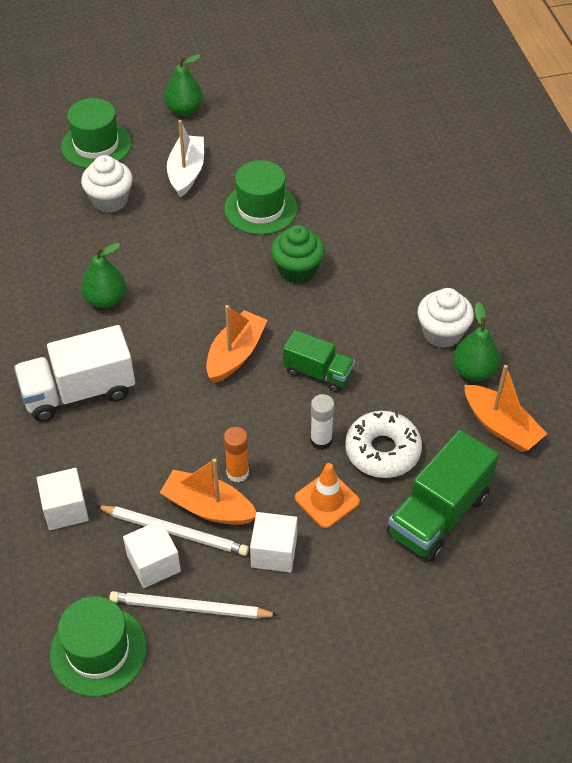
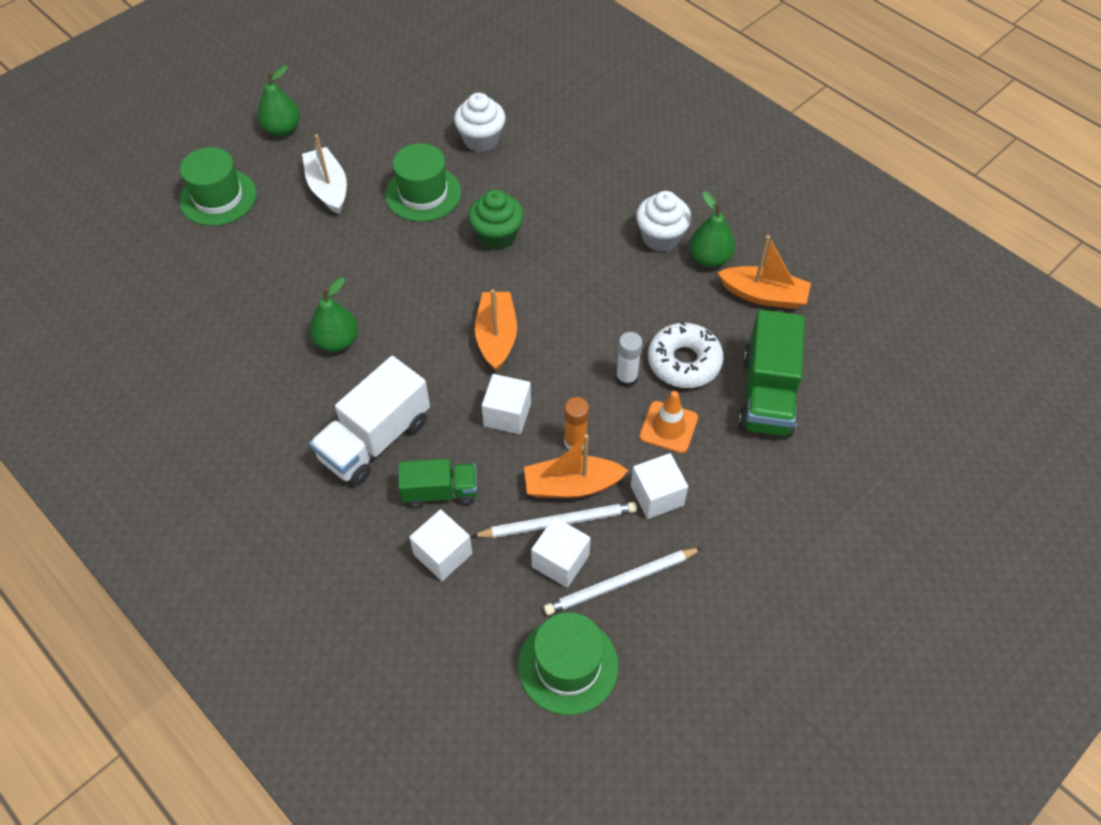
camera: 30 degrees left, 5 degrees up
(110, 200) = (272, 245): white cupcake -> white cupcake (481, 139)
(198, 422) = (507, 414): none -> white cube
(318, 373) = (581, 320): green truck -> green truck (440, 492)

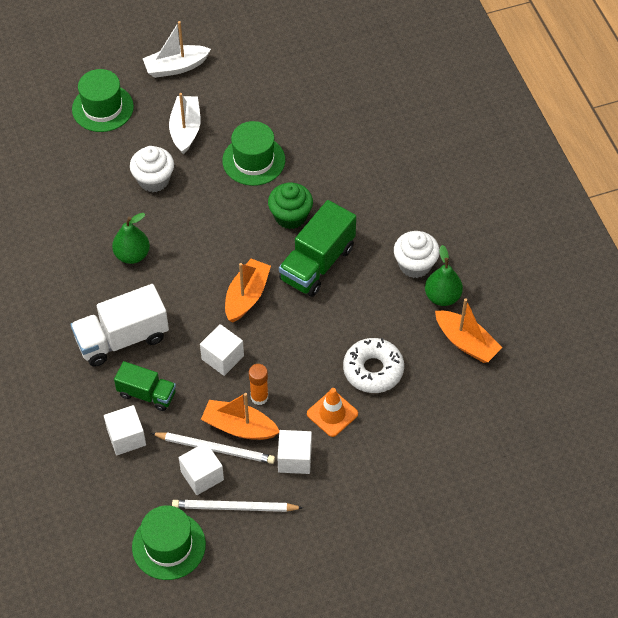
camera: 25 degrees right, 0 degrees up
(282, 129) = (176, 67): green pear -> white boat
(481, 139) = (322, 131): white cupcake -> white cupcake (154, 180)
(626, 378) = (323, 365): white glue stick -> none
(767, 394) = (420, 419): green truck -> green truck (317, 263)

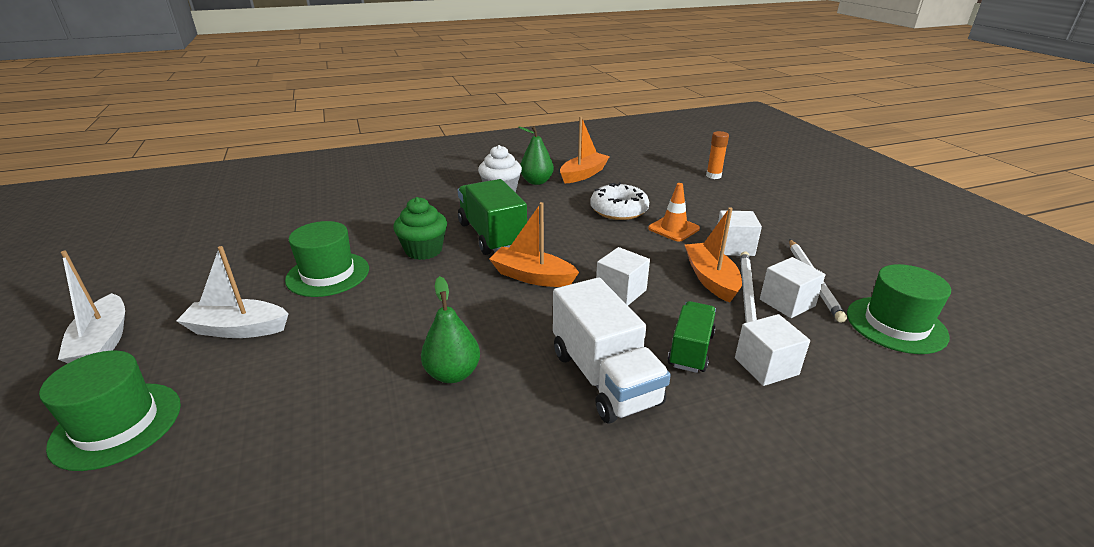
camera: 90 degrees left, 25 degrees down
(154, 180) = (316, 357): white cupcake -> none
(239, 427) = (711, 279): orange boat -> orange boat turned 150 degrees clockwise
(259, 397) = (668, 267): orange glue stick -> orange glue stick (713, 176)
(317, 263) = (492, 235): green truck -> green truck turned 150 degrees counterclockwise

